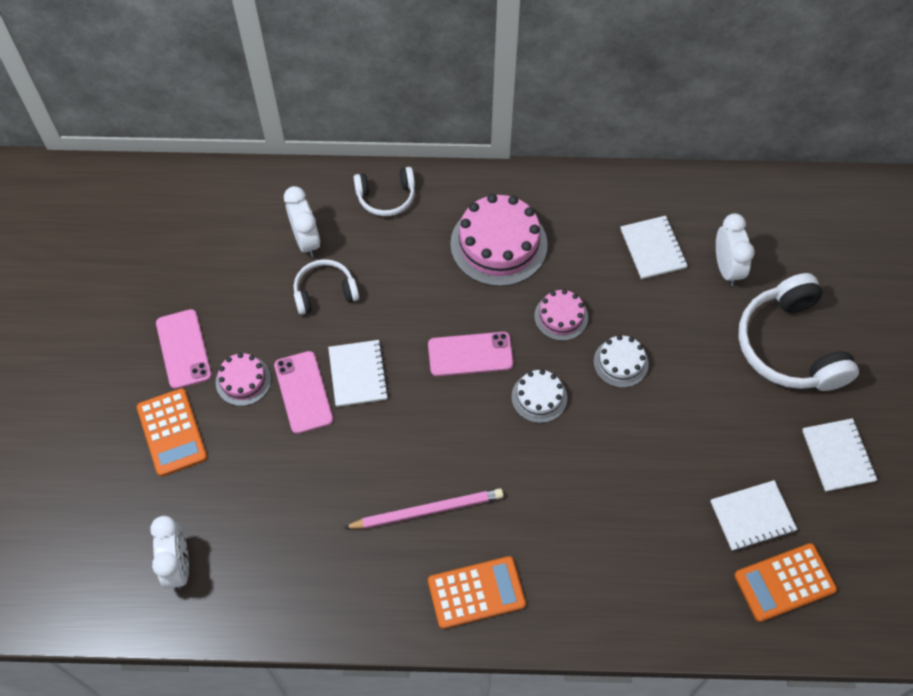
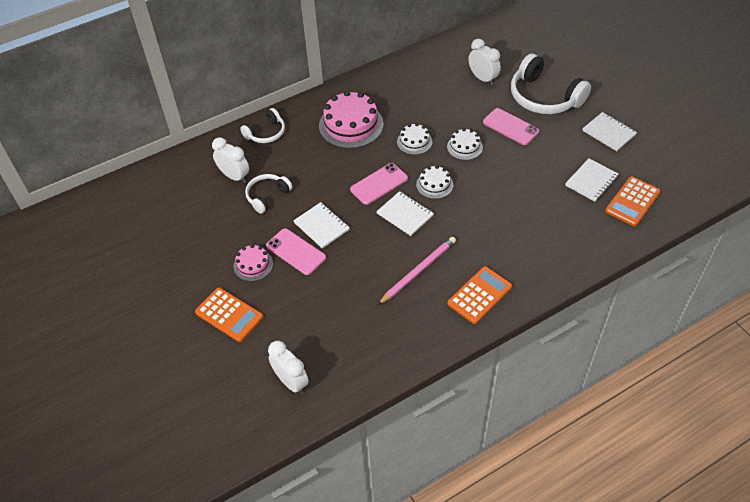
camera: 30 degrees left, 10 degrees down
(183, 349) = (201, 268): pink phone -> pink phone (510, 127)
(561, 316) = (414, 142): pink cake -> white cake
(653, 248) = (437, 88): white notebook -> white notebook (405, 214)

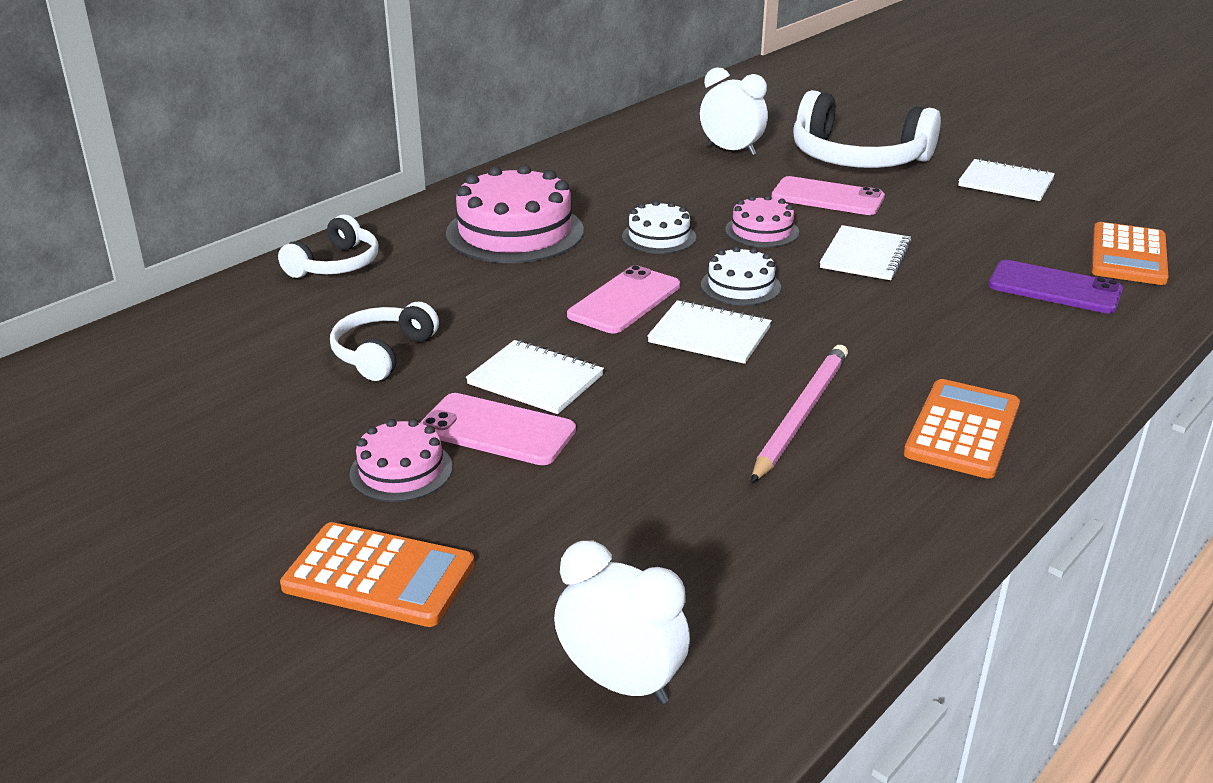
camera: 20 degrees left, 20 degrees down
(234, 176) = (290, 335): white clock -> none
(464, 147) = (762, 231): white cake -> pink cake
(579, 217) = (1054, 288): none -> purple phone
(591, 181) = (1031, 241): white notebook -> white notebook (865, 256)

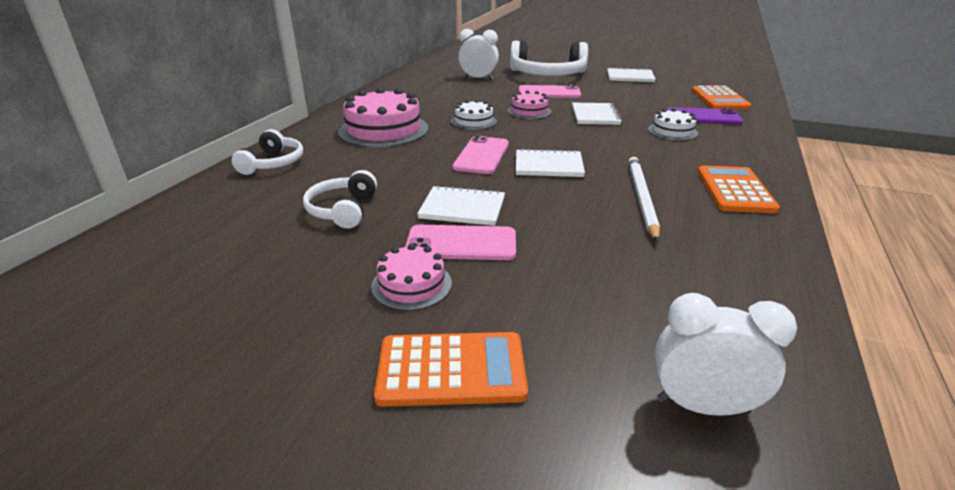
camera: 20 degrees left, 0 degrees up
(740, 286) = (542, 138): white cake -> white cake (672, 131)
(801, 414) = (641, 198): pink pencil -> white pencil

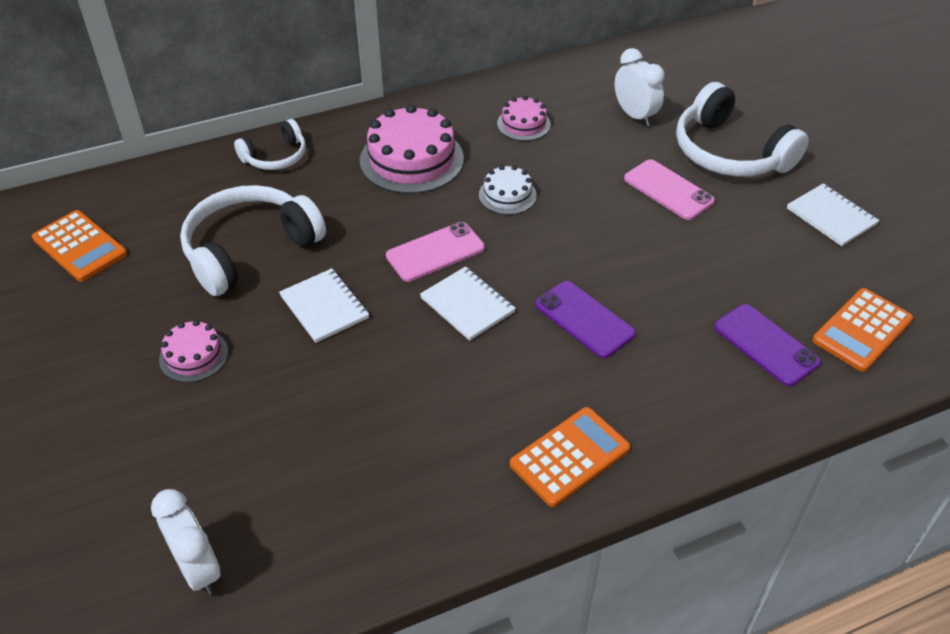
camera: 45 degrees right, 15 degrees up
(343, 210) = (250, 250): white headphones -> white headphones, size x1.81
(451, 370) = (127, 434): orange calculator -> orange calculator (80, 247)
(461, 243) = (271, 343): pink phone -> none
(529, 111) = (587, 212): pink cake -> pink cake (523, 124)
(595, 115) = (645, 262): white notebook -> none
(617, 143) = (584, 319): none -> purple phone
(641, 198) = (470, 401): white pencil -> none
(672, 131) = (679, 342): white cake -> none

